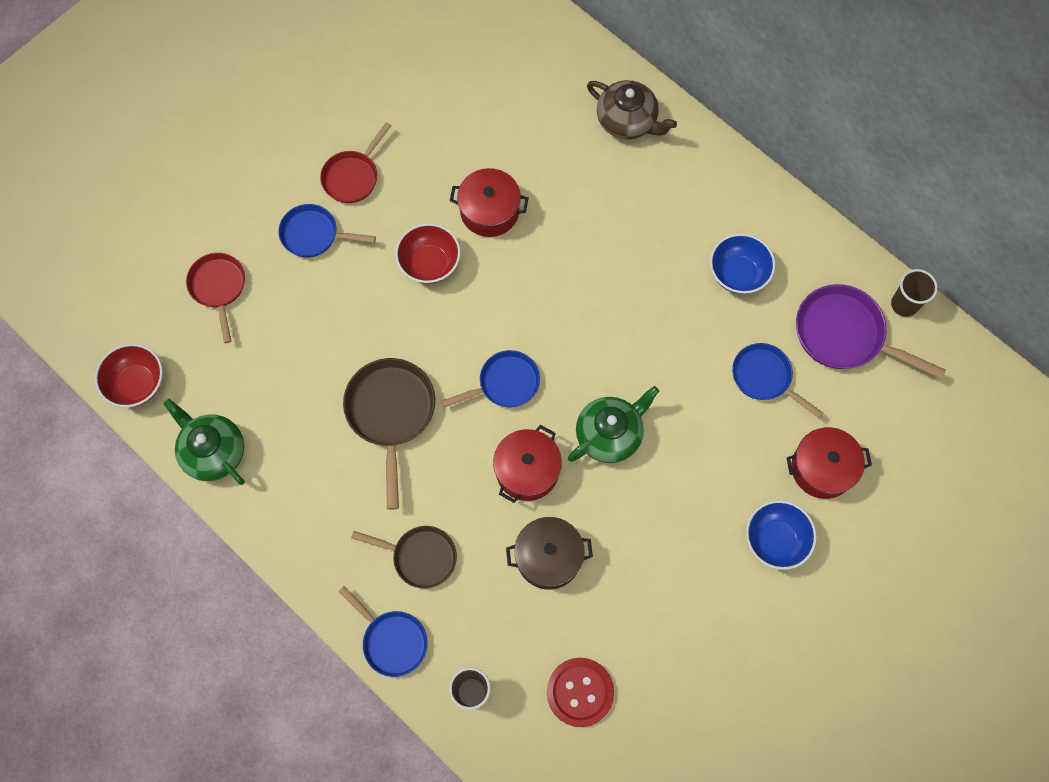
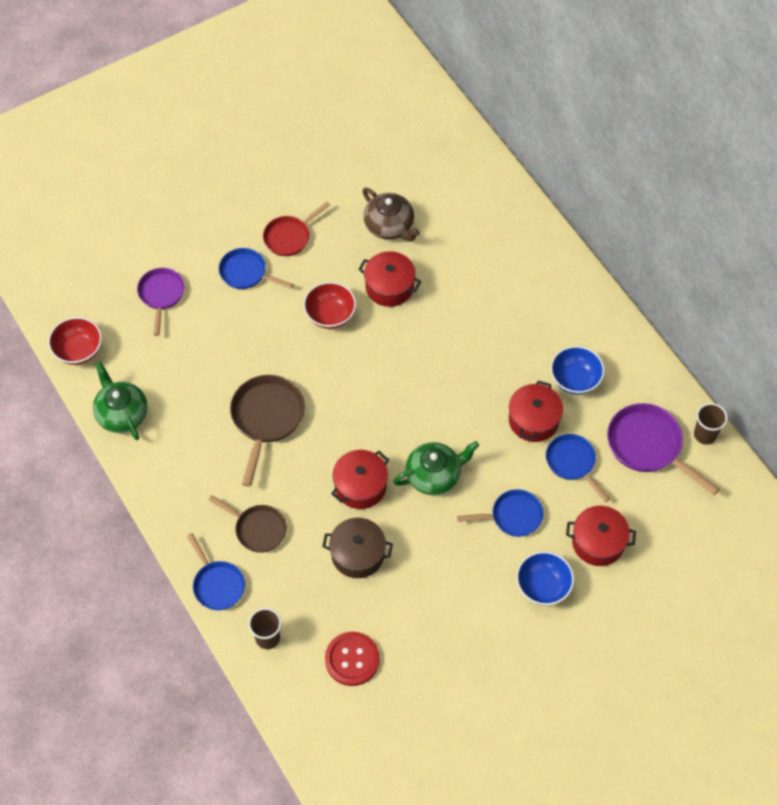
camera: 15 degrees right, 10 degrees down
(218, 288) = (161, 295): red pan -> purple pan
(505, 383) = (362, 418): blue pan -> blue pan (512, 516)
(627, 121) = (521, 244): brown teapot -> brown teapot (390, 226)
(705, 336) = (533, 420): none -> red pot

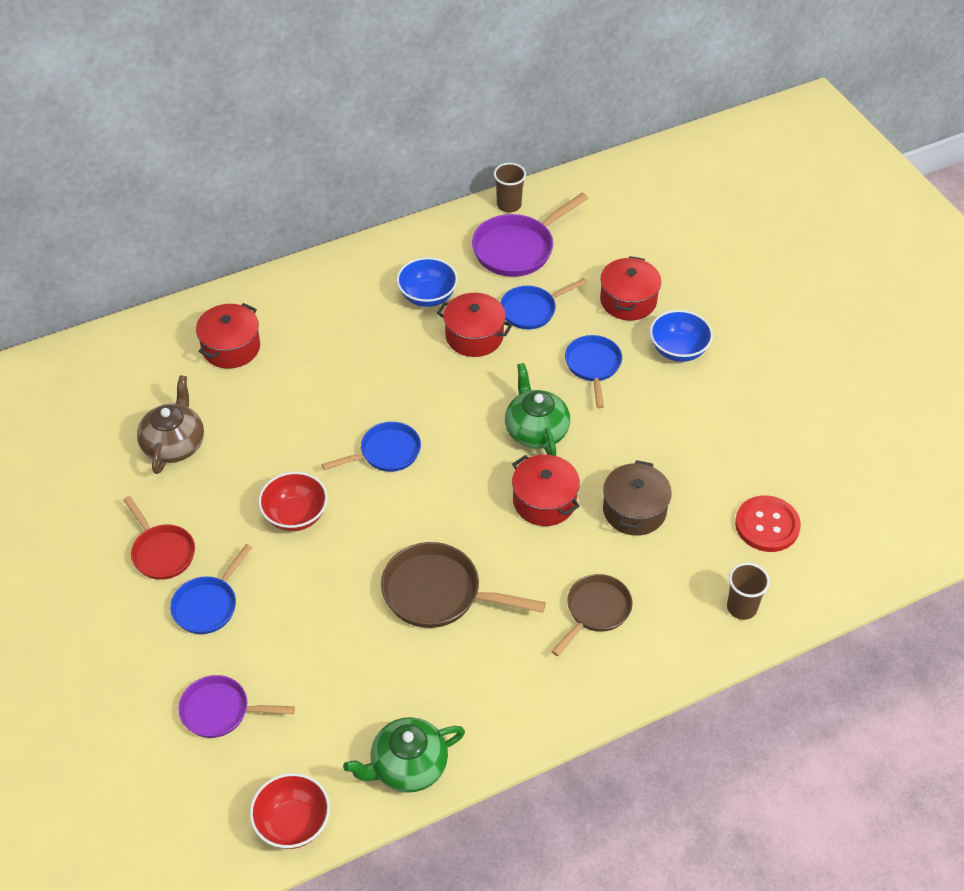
camera: 85 degrees left, 10 degrees down
(217, 584) = (670, 658): blue pan -> blue pan (386, 452)
(389, 287) = (266, 451): red pot -> red pot (231, 347)
(390, 226) = (174, 444): brown teapot -> brown teapot turned 45 degrees counterclockwise

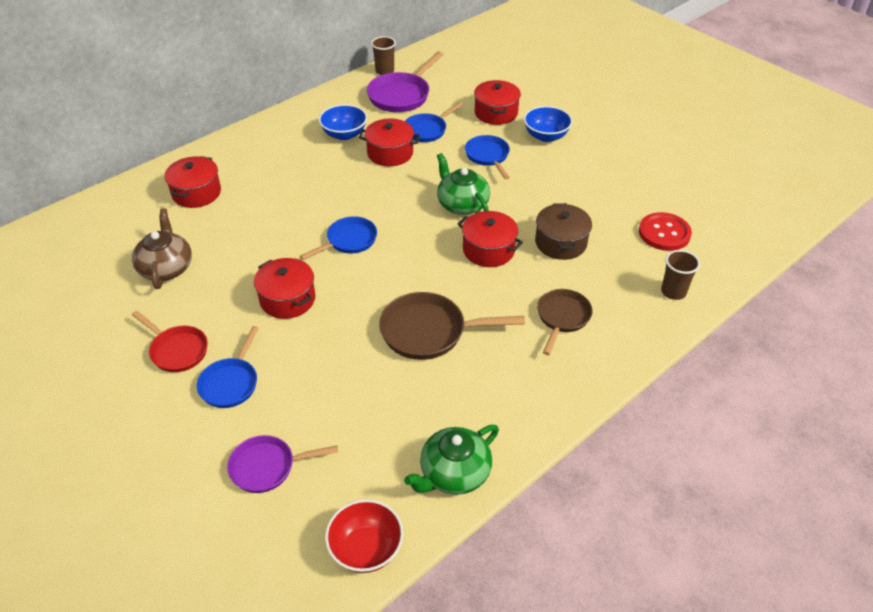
camera: 15 degrees left, 5 degrees down
(295, 515) = (287, 299): red bowl -> red pot

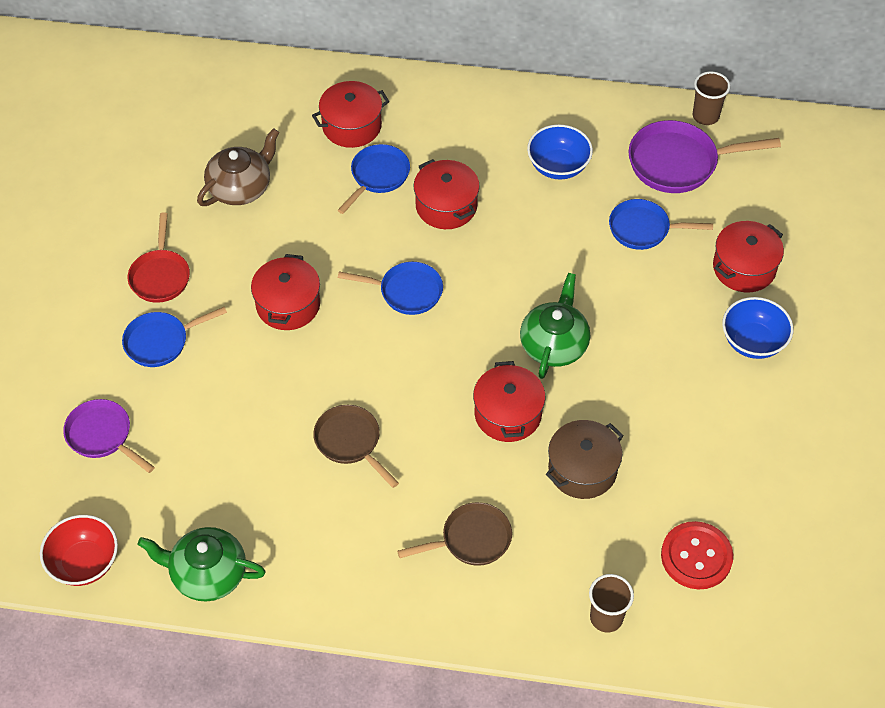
camera: 50 degrees right, 10 degrees up
(390, 153) = (570, 226): red pot -> red pot (446, 206)
(429, 332) = (350, 442): brown pan -> brown pan, size x0.66
(488, 156) = (657, 313): blue pan -> blue pan (378, 176)

